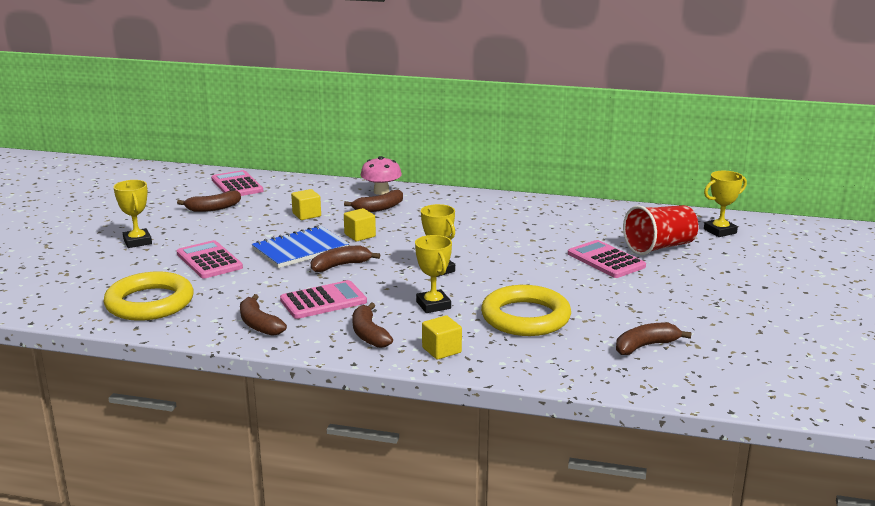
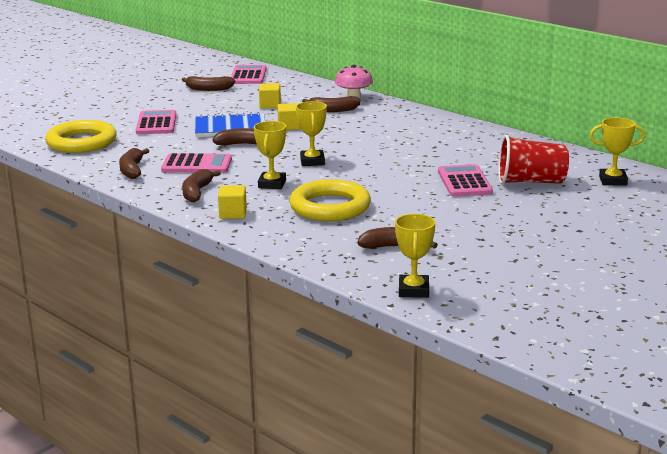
camera: 30 degrees right, 0 degrees up
(137, 242) = (126, 102): yellow trophy -> yellow trophy (413, 290)

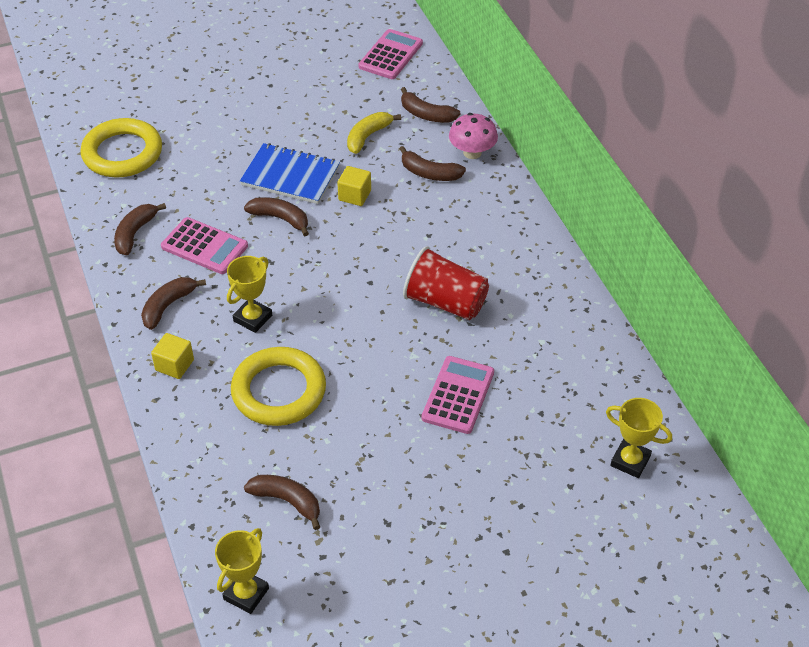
camera: 25 degrees right, 25 degrees up
(156, 123) = (221, 137): pink calculator -> none
(208, 89) = (326, 74): brown banana -> brown banana (426, 114)
(270, 105) = (367, 136): yellow cube -> yellow banana
(312, 161) = (326, 285): yellow trophy -> none
(530, 182) = (532, 425): red cup -> red cup (445, 302)

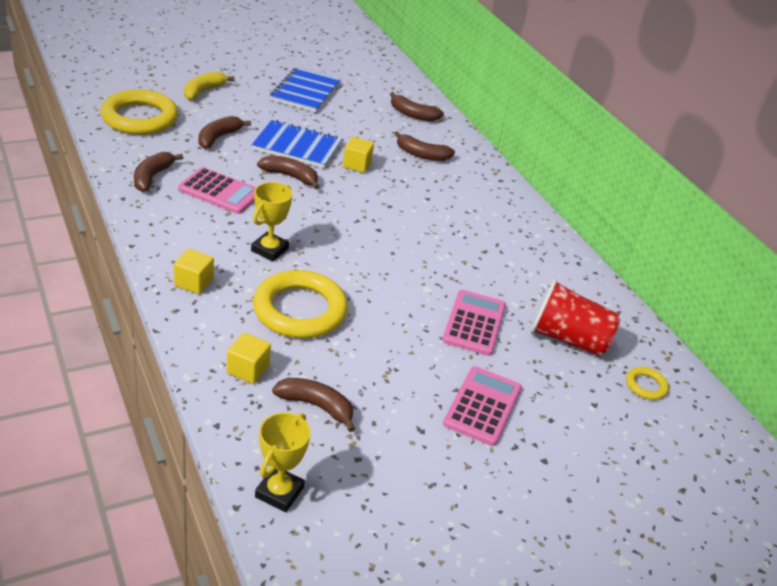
camera: 10 degrees left, 10 degrees down
(168, 306) = (186, 235): brown banana -> brown banana (218, 137)
(223, 463) = (248, 369): none -> yellow cube
(305, 94) = (305, 92): none -> blue notebook
(367, 136) = (363, 125): yellow banana -> yellow banana (203, 91)
(390, 55) = (376, 73): pink calculator -> pink calculator (482, 406)
(445, 302) = (450, 249): red cup -> red cup (568, 339)
(472, 152) = (456, 143): pink mushroom -> none
(630, 461) = (646, 386): yellow trophy -> yellow ring

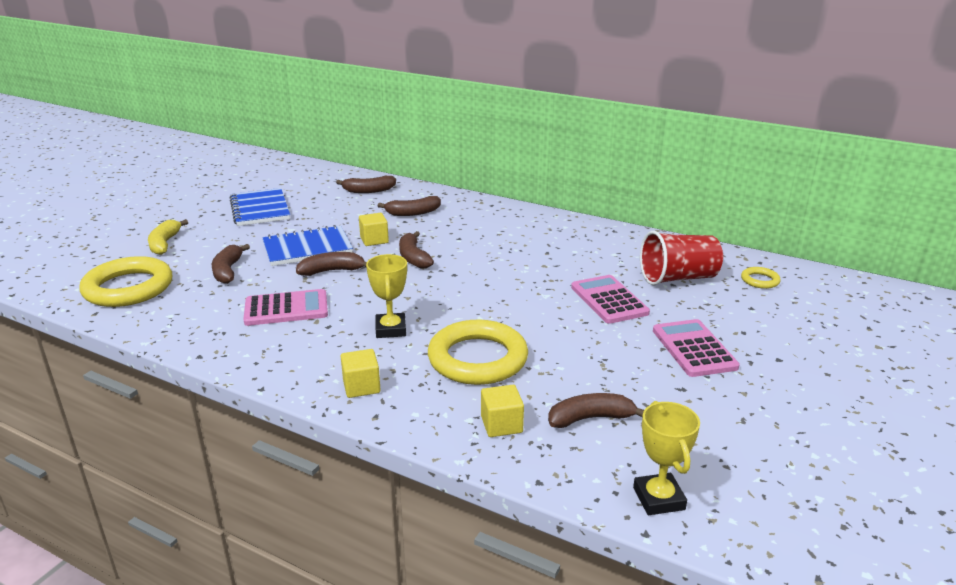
camera: 30 degrees left, 10 degrees down
(152, 177) = (206, 327): brown banana -> brown banana (413, 257)

